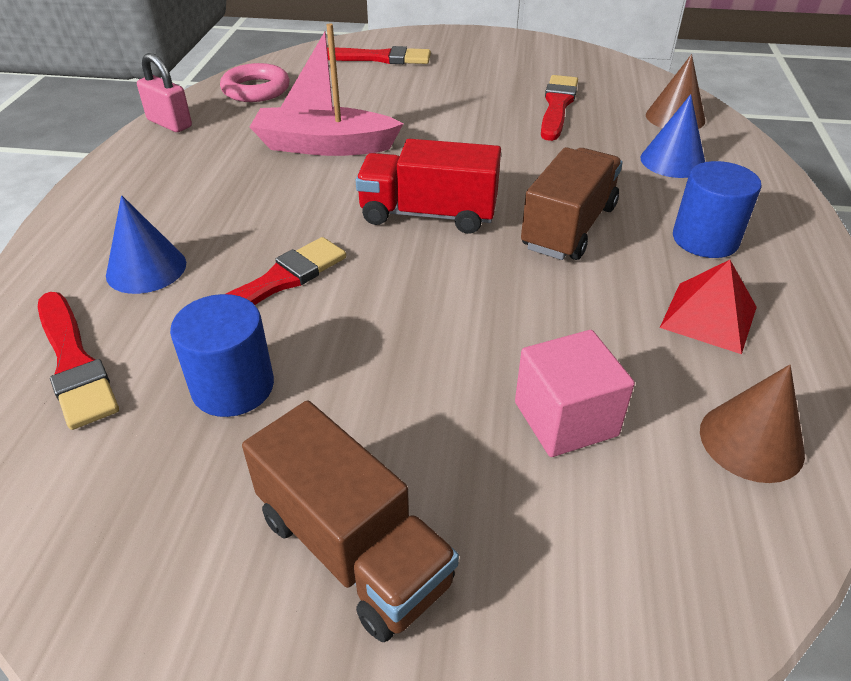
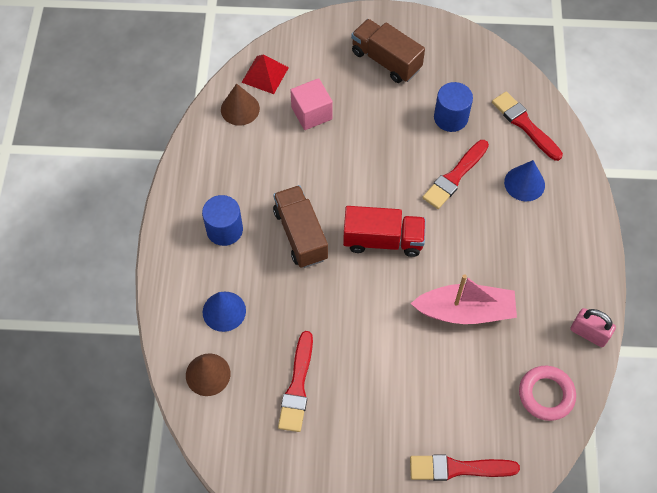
camera: 175 degrees right, 20 degrees up
(569, 227) = (300, 235): brown truck -> brown truck turned 135 degrees clockwise
(709, 317) = (238, 172): red pyramid -> red pyramid (265, 74)

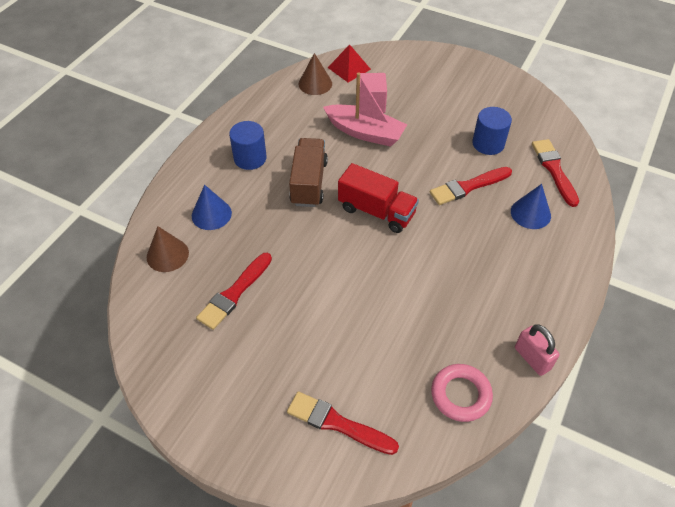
camera: 25 degrees right, 10 degrees down
(386, 60) = (454, 88): brown truck -> none
(465, 311) = (419, 293): pink boat -> pink boat (365, 132)

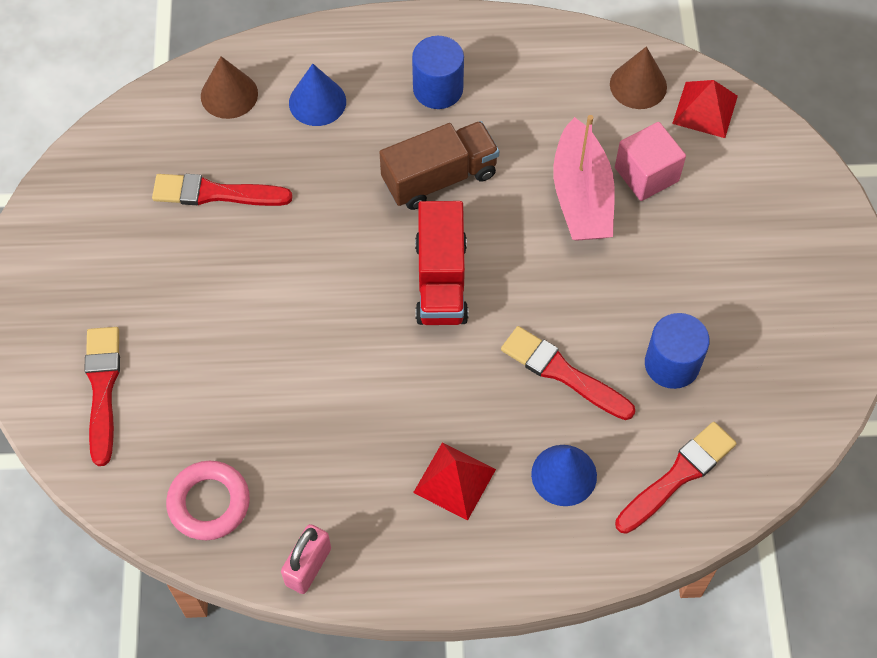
camera: 60 degrees right, 10 degrees up
(510, 262) = (454, 481): none -> red pyramid

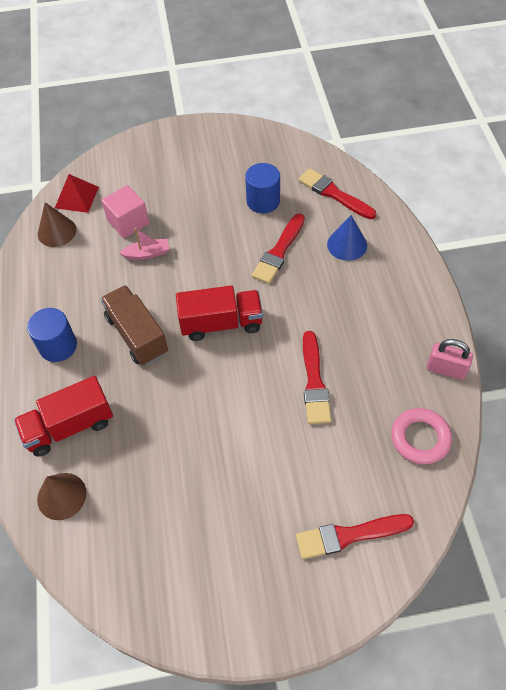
camera: 95 degrees left, 5 degrees down
(215, 193) = (160, 487): red brush -> red brush (314, 382)
(317, 102) = (69, 426): blue cone -> red truck
(454, 481) = (365, 298): red pyramid -> none
(581, 196) = (147, 254): pink boat -> pink boat, size x0.52

